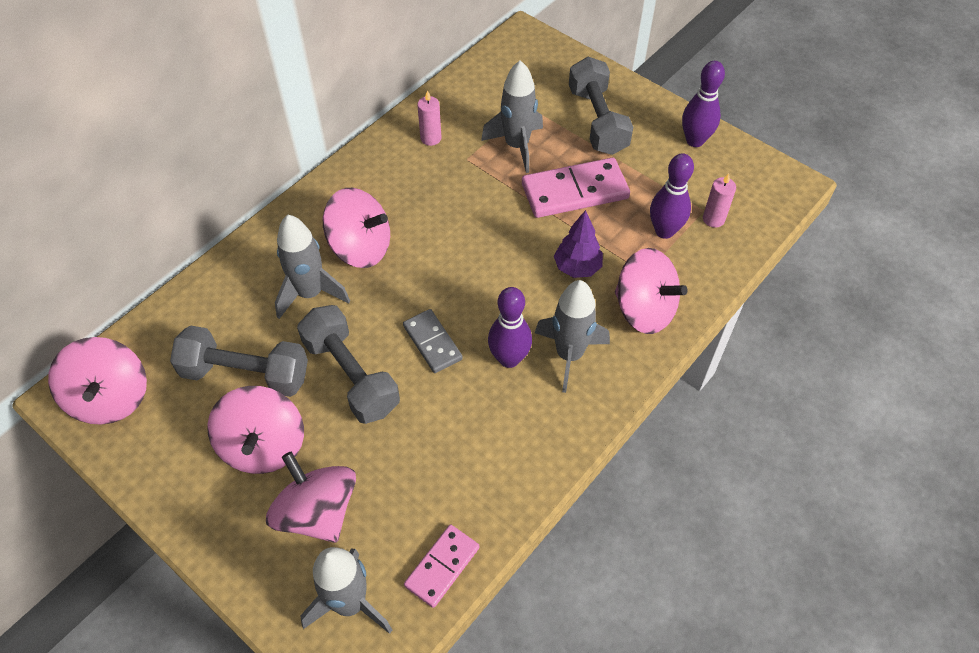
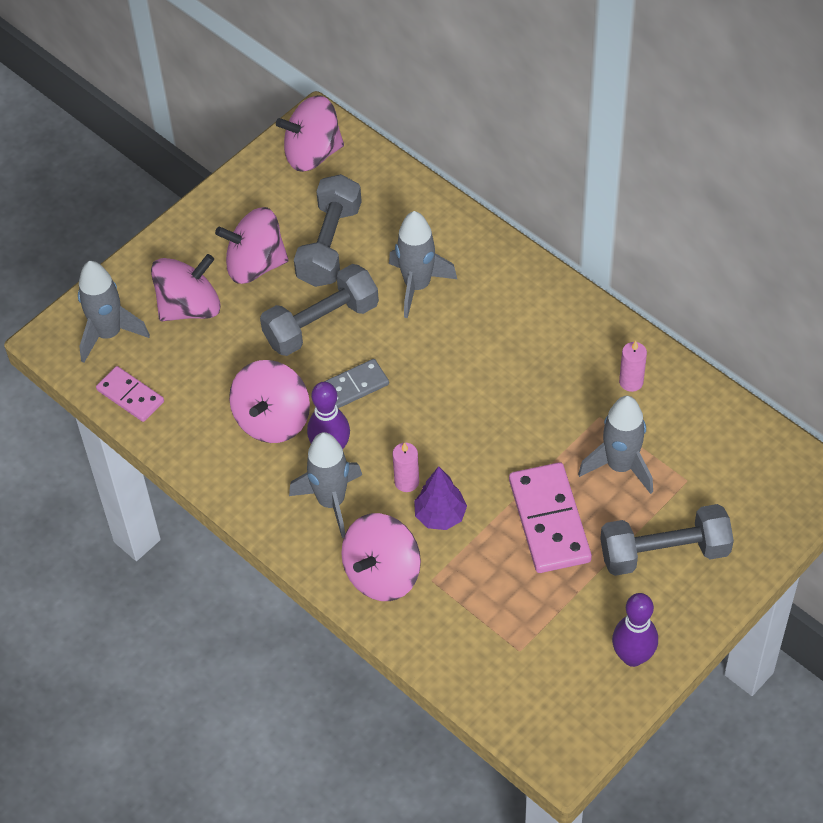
camera: 95 degrees right, 0 degrees up
(360, 247) = (473, 323): pink spinning top -> pink spinning top (272, 419)
(664, 231) = (489, 606): purple bowling pin -> none
(713, 219) = (505, 659): pink candle -> pink candle (406, 482)

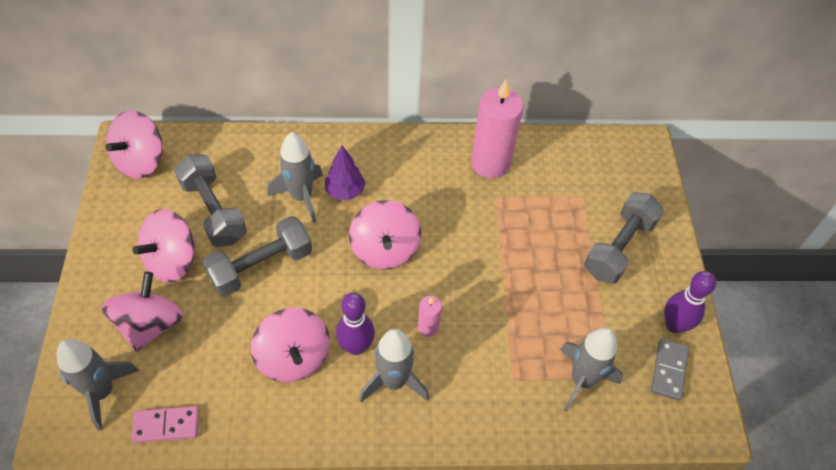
camera: 50 degrees left, 0 degrees up
(321, 323) = (261, 266): grey dumbbell -> grey dumbbell turned 45 degrees clockwise
(353, 386) = (327, 292): grey domino -> grey domino (669, 370)
(382, 574) = (479, 403): pink spinning top -> pink spinning top (385, 249)
(440, 516) = (472, 332): purple tree -> purple tree (345, 191)
(549, 520) = (538, 281): pink domino -> none
(620, 466) = (539, 216): grey rocket -> grey rocket (581, 380)
(631, 382) = (490, 163): pink candle -> pink candle, size x2.13

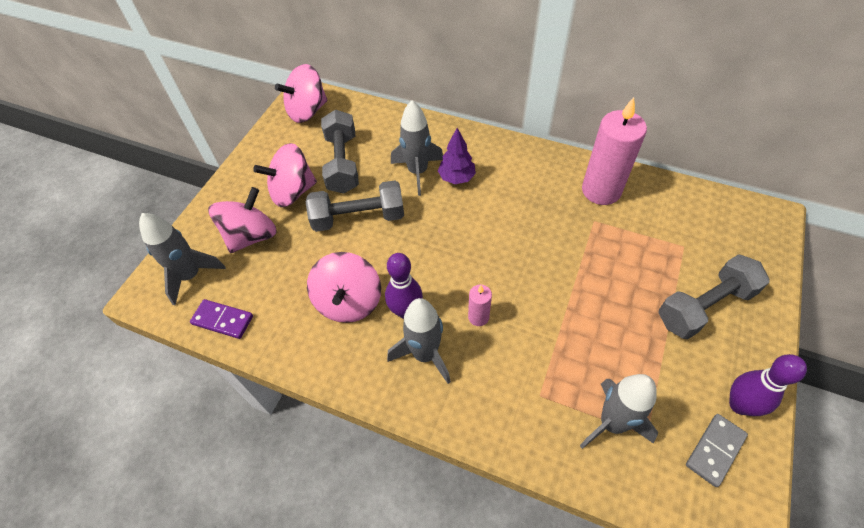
camera: 30 degrees right, 0 degrees up
(166, 425) = (223, 320): pink domino -> purple domino
(385, 249) = (469, 236): pink spinning top -> none

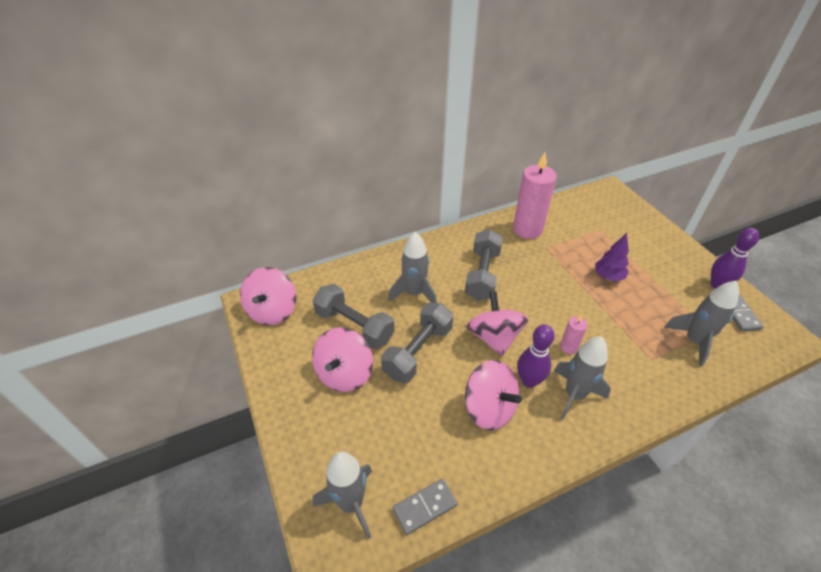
camera: 50 degrees left, 10 degrees down
(223, 320) = (424, 507): purple domino -> grey domino
(251, 236) = (358, 430): pink spinning top -> pink spinning top (494, 337)
(456, 178) = (443, 279): purple tree -> purple tree (608, 277)
(704, 306) = (646, 252): grey dumbbell -> grey dumbbell (482, 275)

